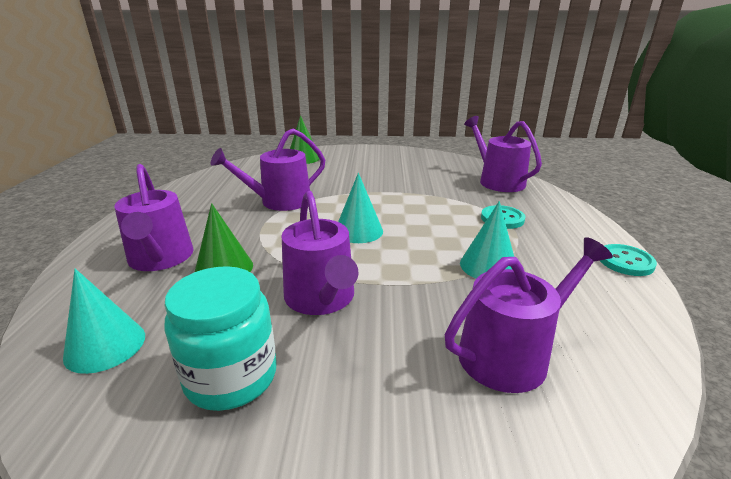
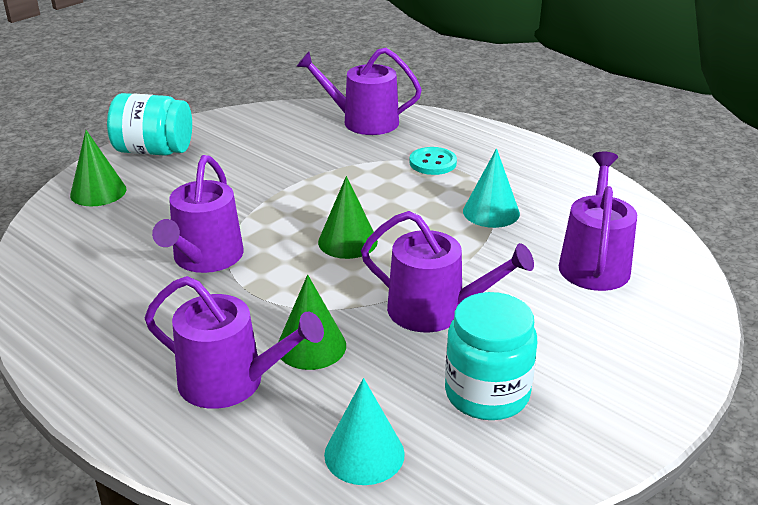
camera: 50 degrees left, 5 degrees up
(358, 231) = (347, 241): turquoise cone -> green cone
(359, 153) = (154, 151): none -> turquoise jar
(625, 261) = (558, 157): turquoise button -> none

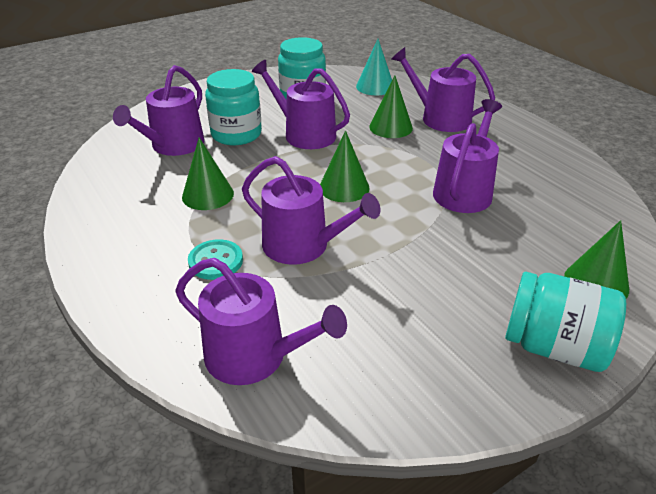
camera: 165 degrees left, 5 degrees up
(364, 183) = (303, 246): none -> purple watering can
(491, 212) = (208, 195): turquoise cone -> green cone
(530, 294) = (236, 134): none -> turquoise jar

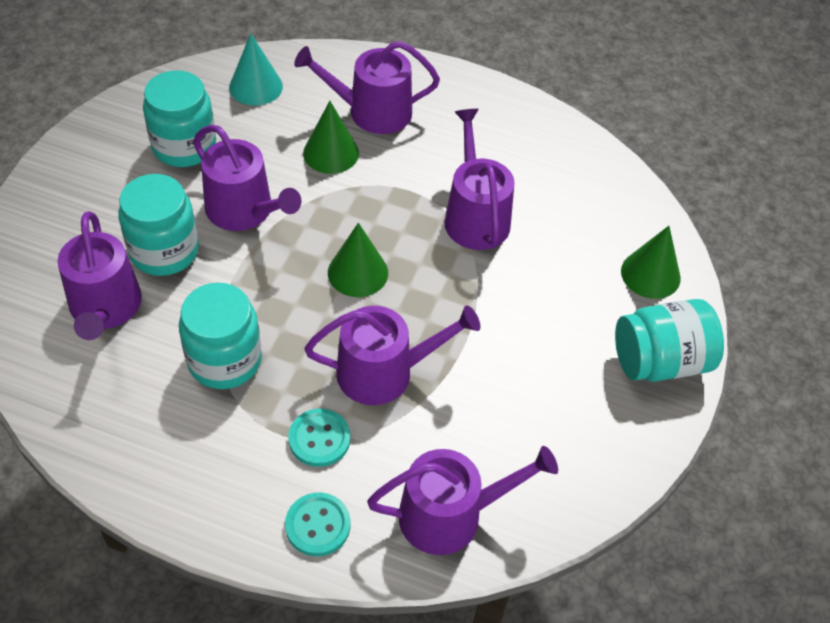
camera: 40 degrees left, 15 degrees up
(155, 309) = (318, 525): none -> turquoise button
(208, 195) = (224, 360): green cone -> turquoise jar
(304, 134) = (244, 211): purple watering can -> purple watering can turned 135 degrees counterclockwise

